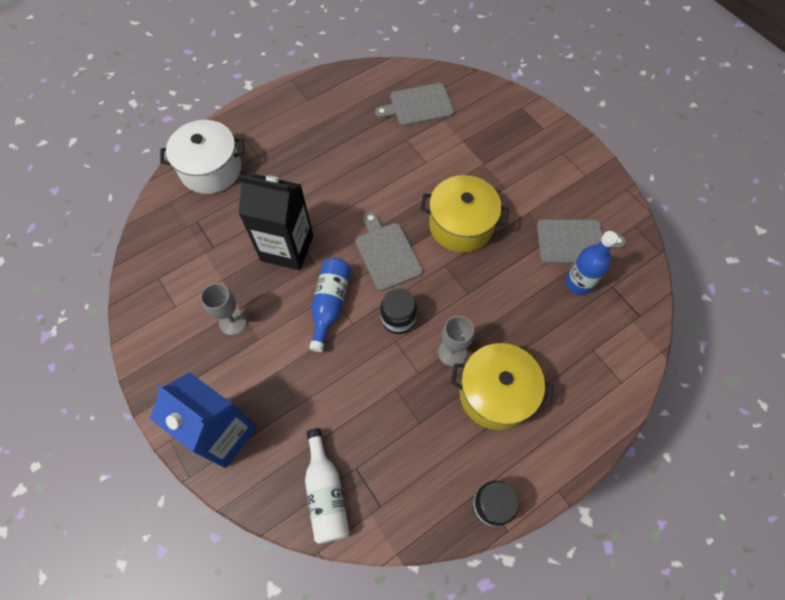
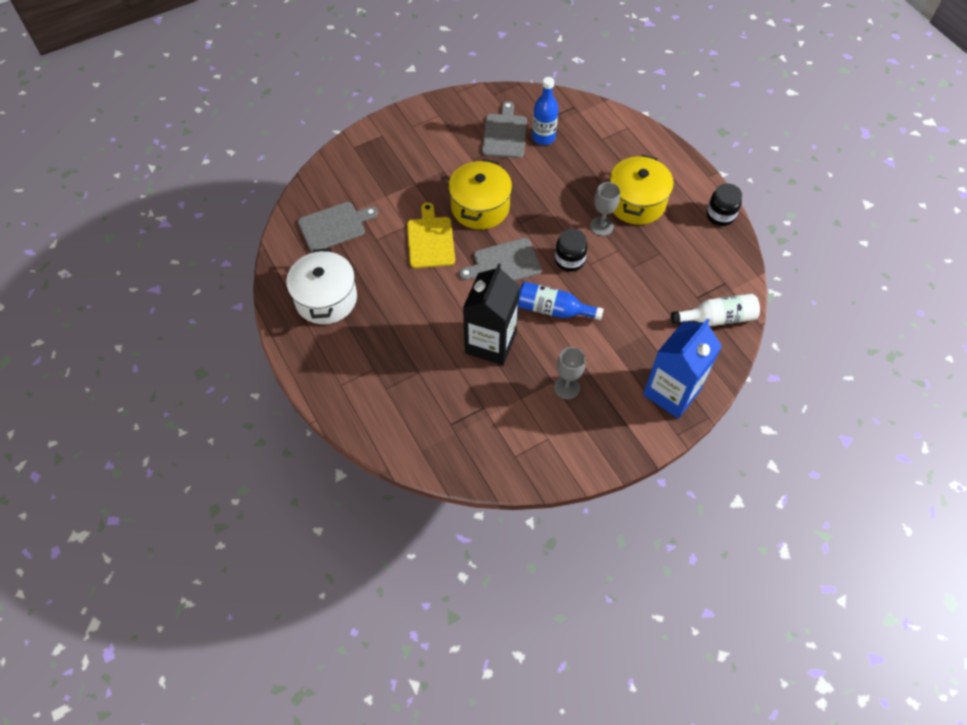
camera: 85 degrees left, 5 degrees down
(211, 169) = (385, 413): white pot -> white pot (326, 299)
(411, 184) = (430, 240): none -> yellow cutting board
(418, 105) = (334, 226): grey cutting board -> grey cutting board turned 105 degrees counterclockwise

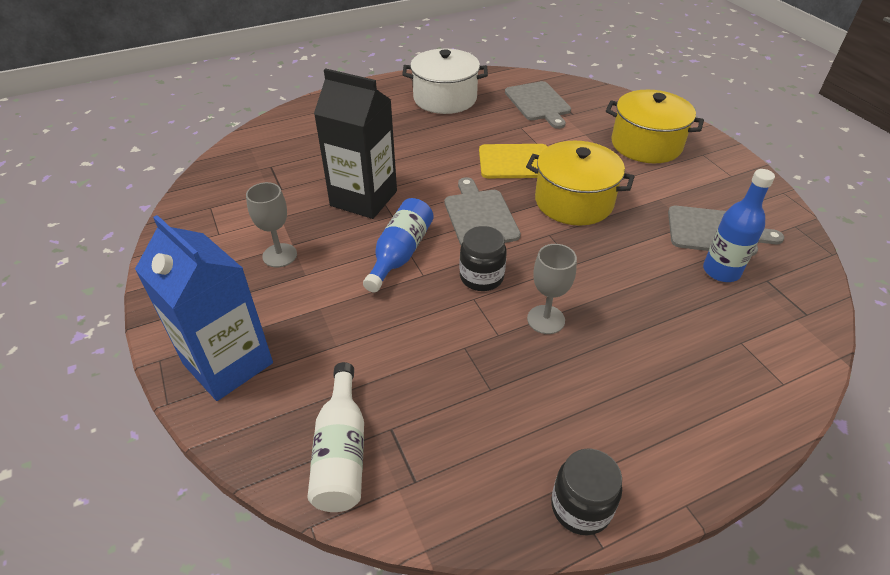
camera: 95 degrees right, 15 degrees down
(636, 202) = (600, 371): yellow pot -> yellow pot (646, 144)

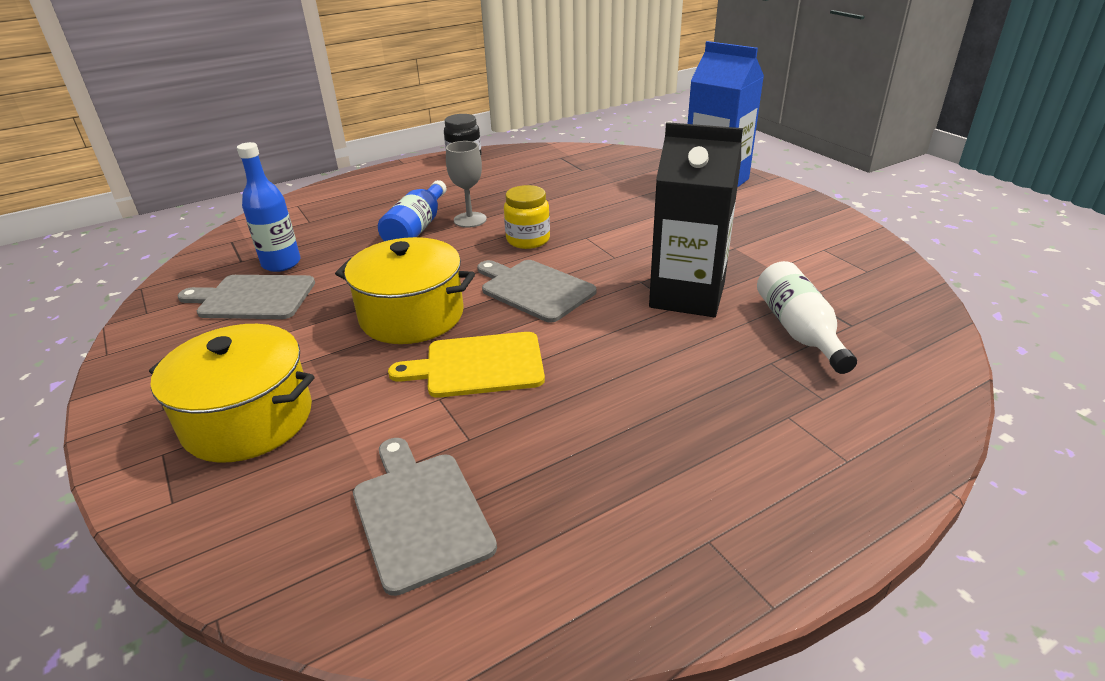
camera: 175 degrees right, 10 degrees down
(279, 255) = (738, 238): grey goblet -> none
(341, 452) = (609, 161): white bottle -> white bottle (798, 331)
(400, 253) = (615, 249): blue bottle -> blue bottle (417, 228)
(445, 98) = (636, 508): white pot -> none
(479, 216) = (534, 289): grey cutting board -> grey cutting board turned 150 degrees clockwise
(481, 277) = (528, 240): black jar -> yellow jar

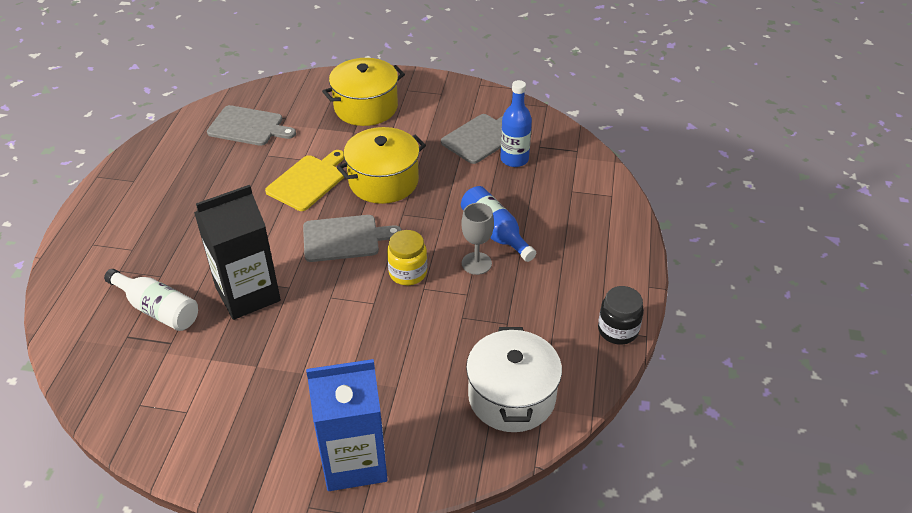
camera: 130 degrees right, 10 degrees up
(577, 164) = (511, 397): none -> white pot

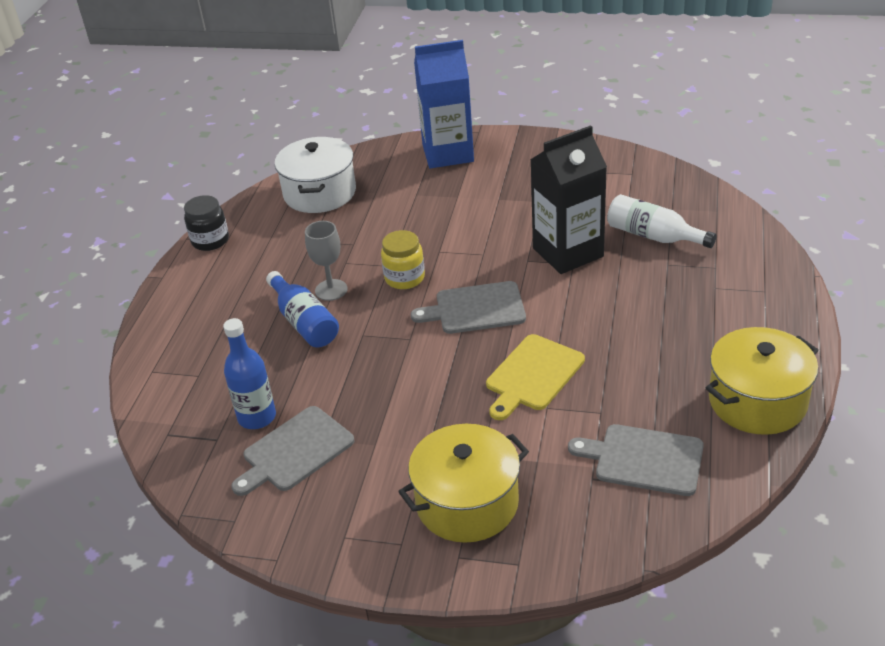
camera: 175 degrees left, 5 degrees down
(383, 181) = (434, 379): yellow pot -> yellow pot (757, 401)

